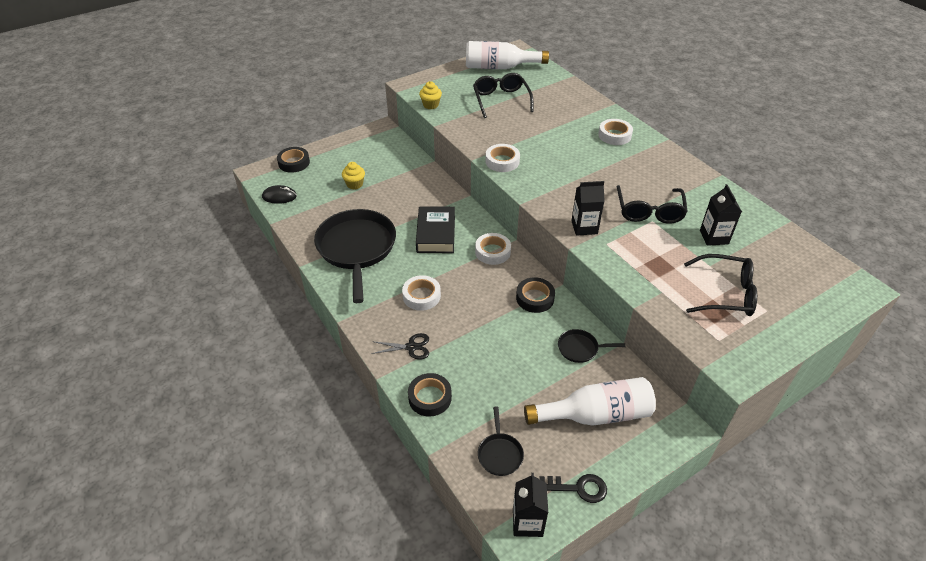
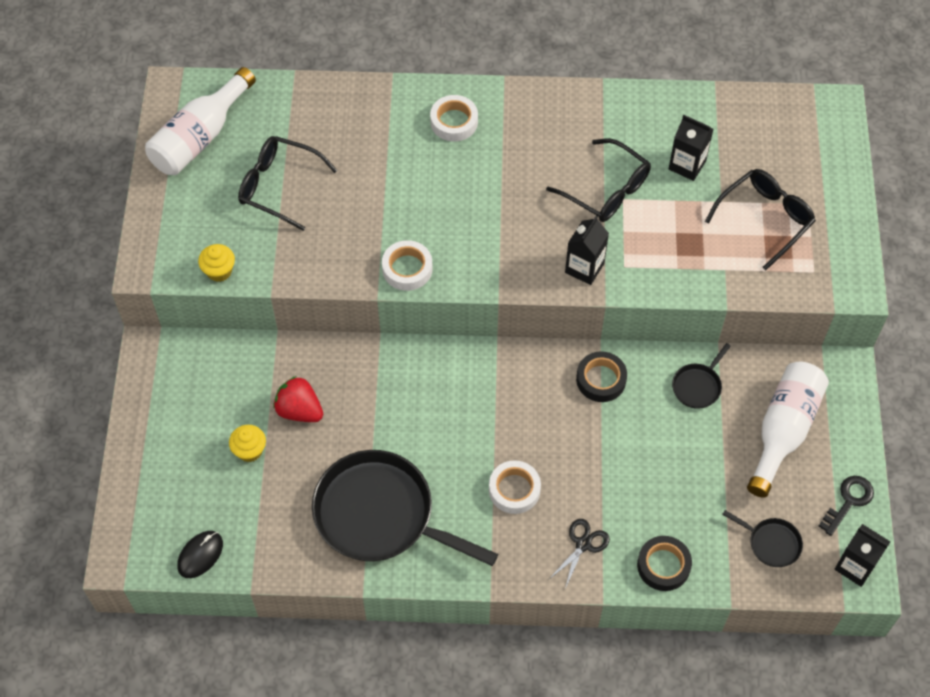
camera: 55 degrees left, 15 degrees up
(294, 163) = (136, 501): black tape -> none
(394, 189) = (299, 410): none -> red strawberry
(436, 234) = (422, 413): black book -> none
(492, 252) = (499, 373): white tape -> none

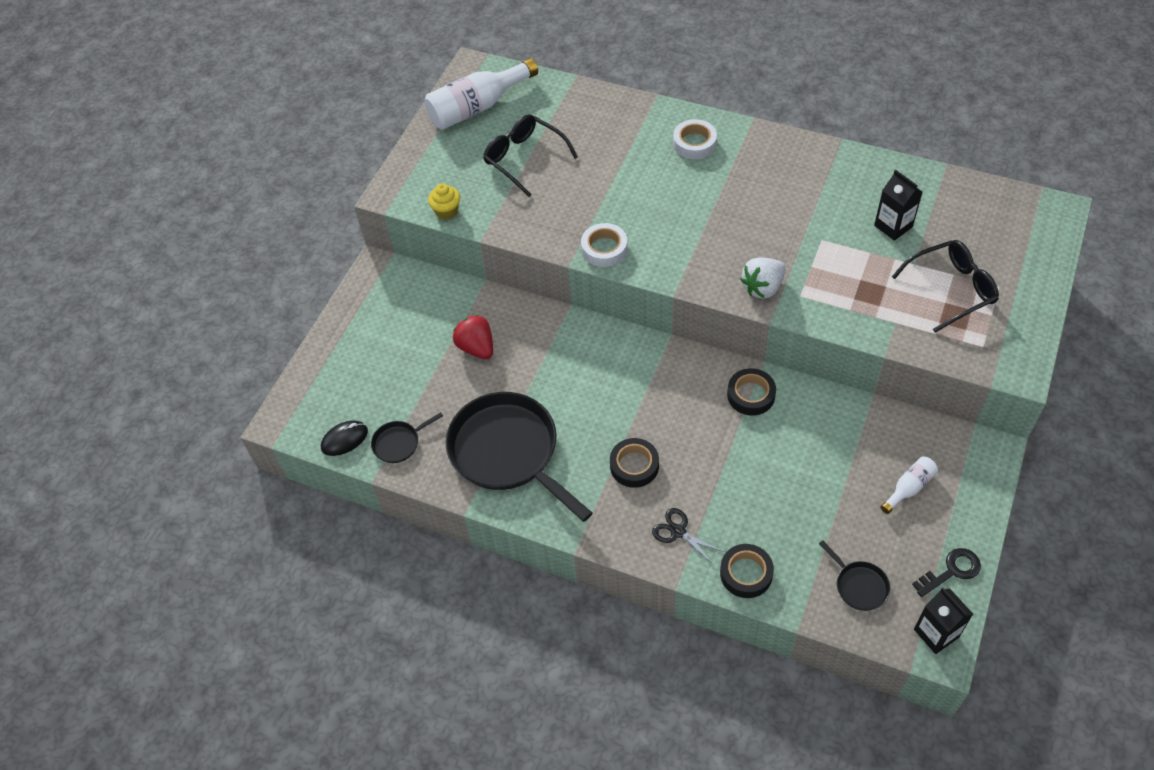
camera: 25 degrees right, 5 degrees down
(250, 450) = (421, 368): yellow cupcake -> none
(514, 490) = (634, 466): white tape -> black tape
(583, 544) = (678, 531): black scissors -> black scissors turned 105 degrees counterclockwise
(584, 268) = (763, 288): black carton -> white strawberry
(607, 190) = (809, 229): black glasses -> none
(698, 386) = (840, 425): black pan -> black pan (399, 443)
(783, 430) = (909, 488): white bottle -> white bottle, size x0.50

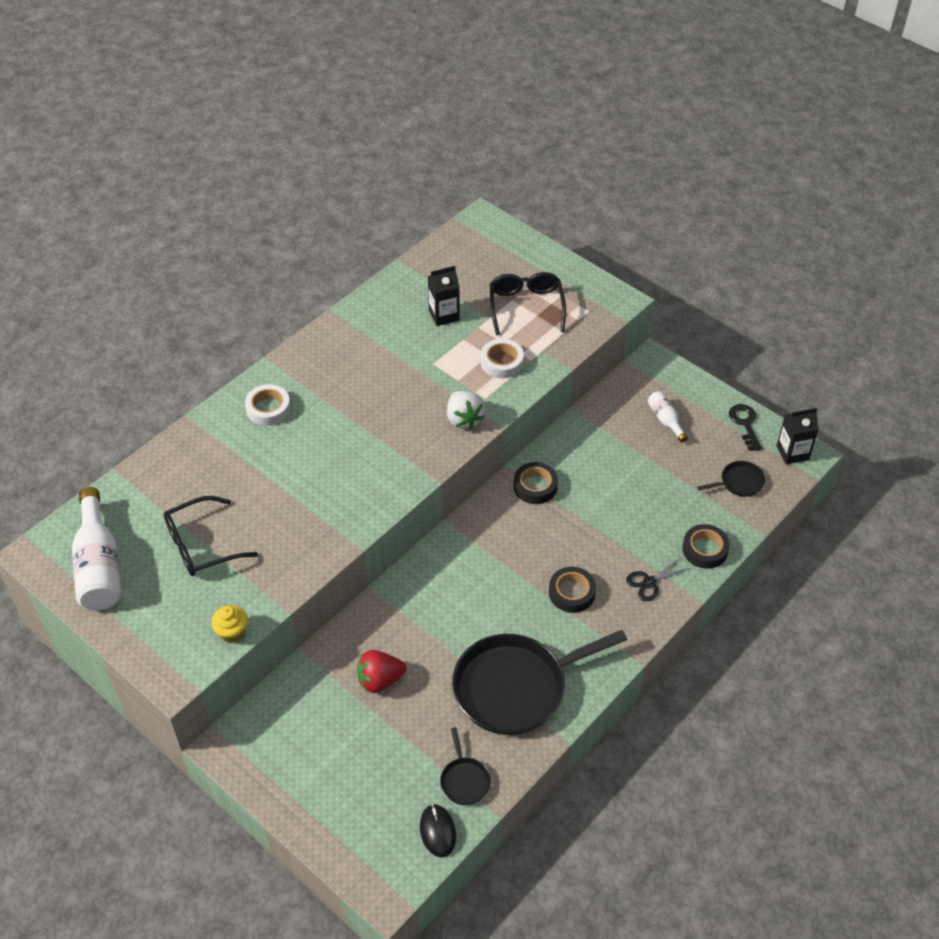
camera: 75 degrees left, 5 degrees down
(604, 249) = (358, 516): white tape -> white tape (501, 362)

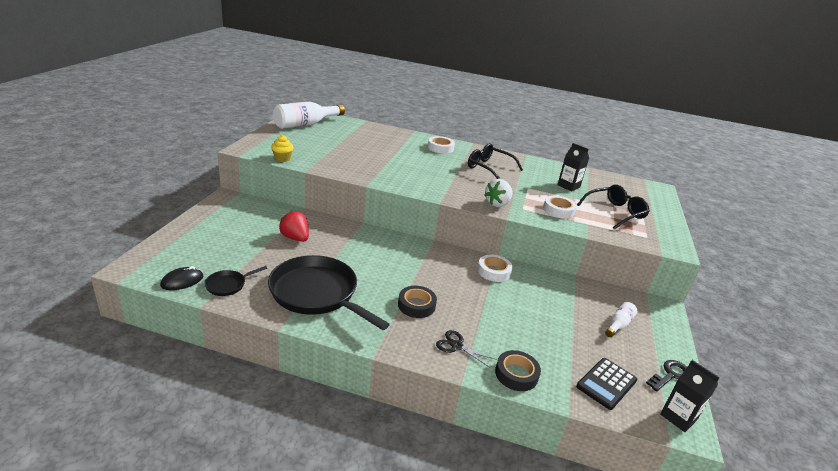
camera: 60 degrees right, 20 degrees down
(201, 545) = (335, 144): black glasses -> black glasses (489, 168)
(535, 486) = (494, 271): black tape -> white tape
(739, 482) = (606, 383): black pan -> black calculator

